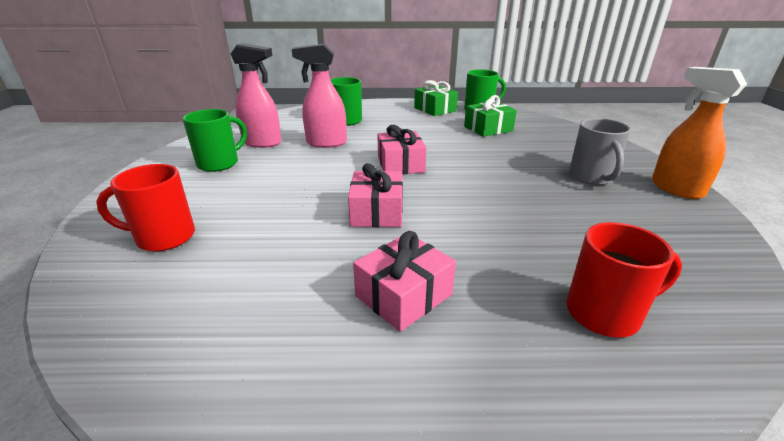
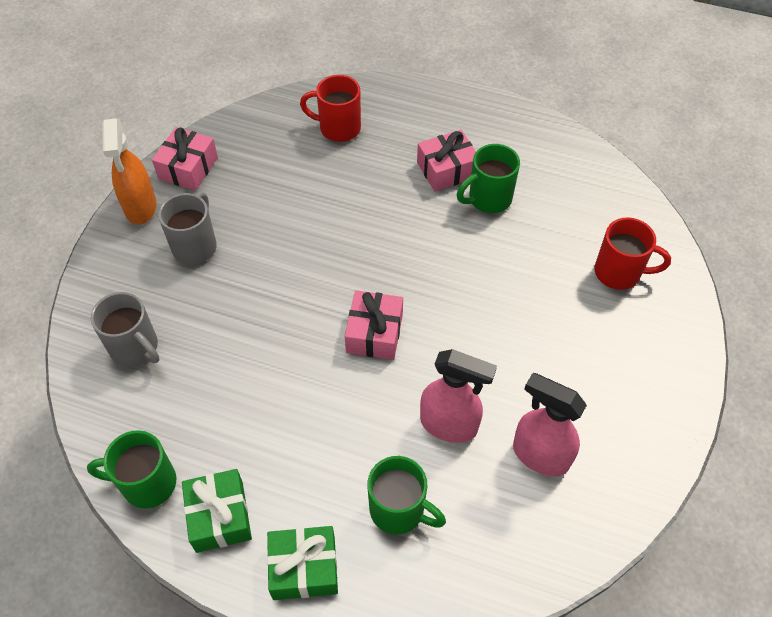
camera: 160 degrees left, 25 degrees up
(220, 163) = (592, 404): green mug -> green mug (488, 199)
(377, 212) = (434, 254): pink gift -> pink gift (188, 168)
(488, 129) = (197, 400): green gift -> green gift (304, 568)
(550, 136) = (135, 348): none -> grey mug

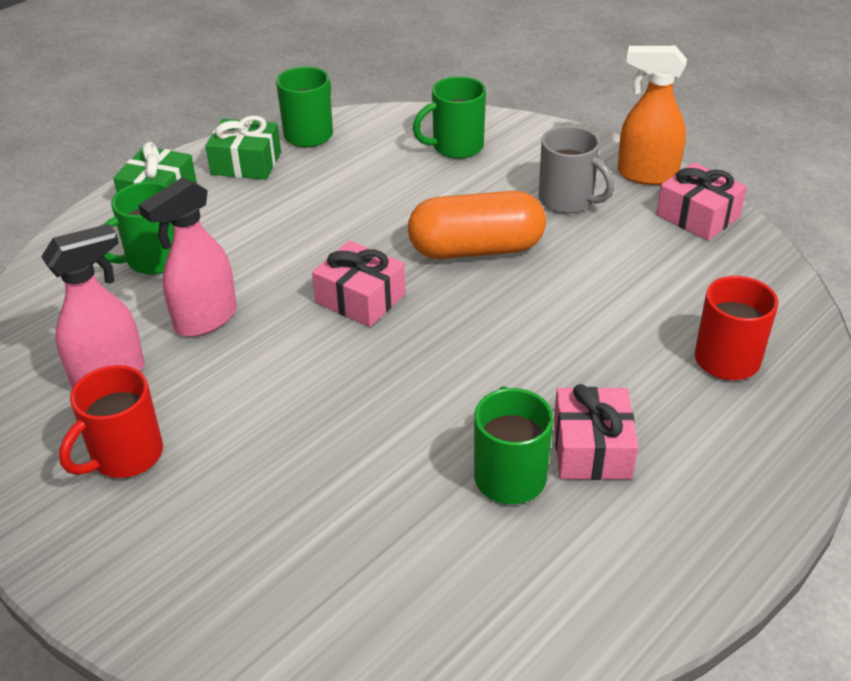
camera: 115 degrees right, 15 degrees down
(135, 348) = (455, 147): grey mug -> green mug
(283, 283) = (476, 249): none -> orange capsule
(619, 272) = (280, 576): red mug -> red mug (125, 456)

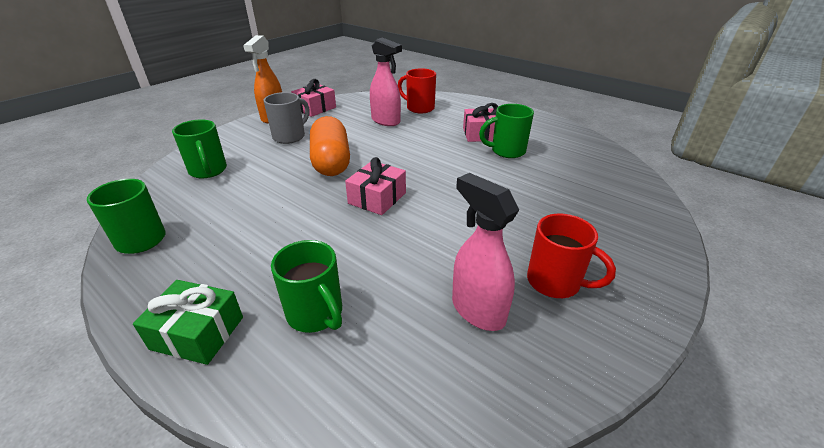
camera: 95 degrees left, 5 degrees down
(205, 319) = (402, 266): pink spray bottle -> pink spray bottle (386, 121)
(246, 163) = (167, 274): green gift -> none

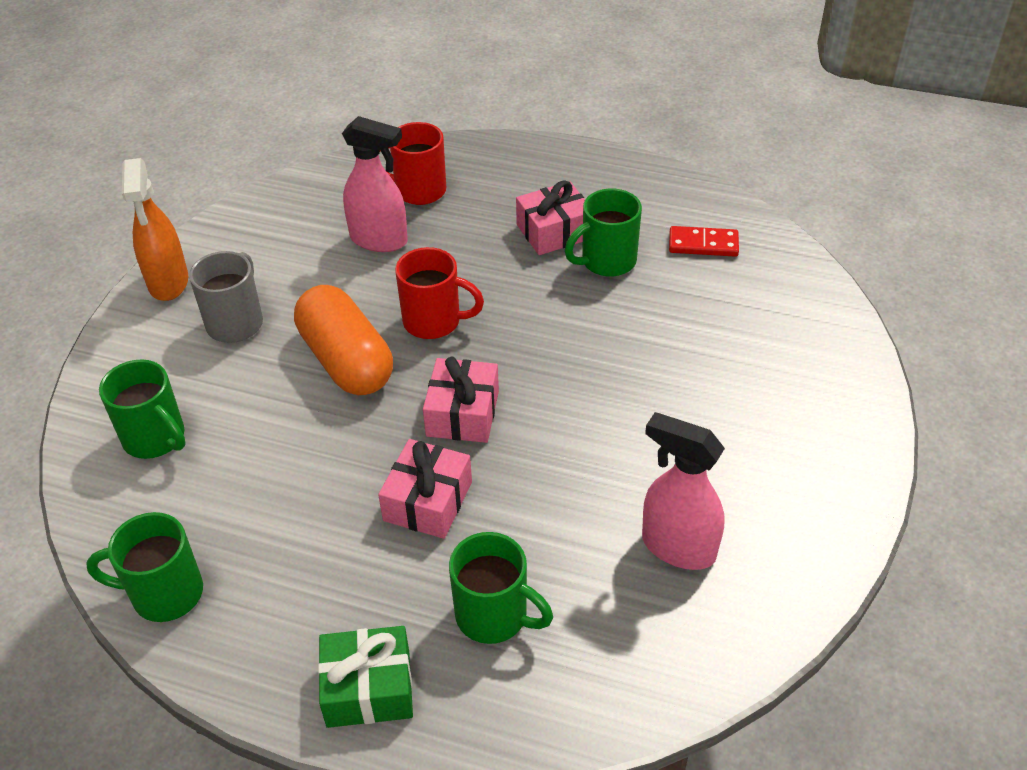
camera: 20 degrees left, 10 degrees up
(315, 108) = (229, 238): pink gift -> pink gift (428, 501)
(555, 282) = (751, 480): red mug -> red mug (434, 322)
(571, 155) = (703, 244): none -> red domino

